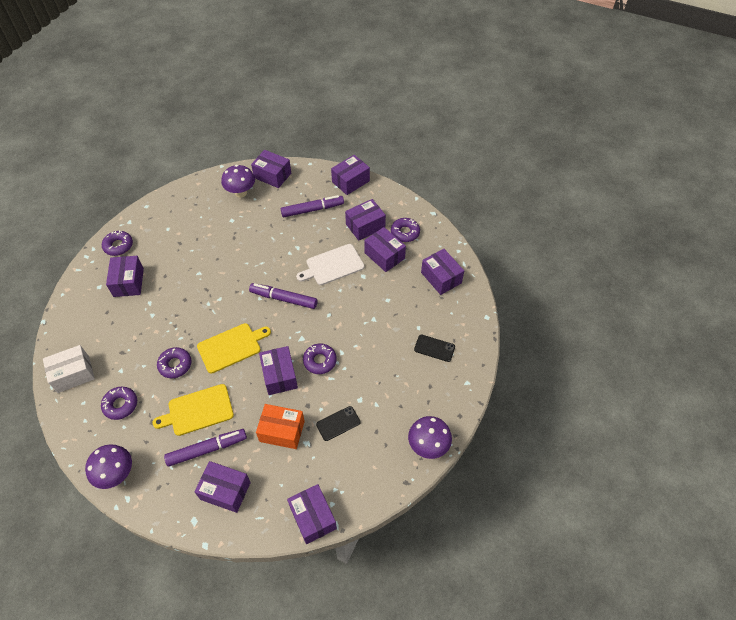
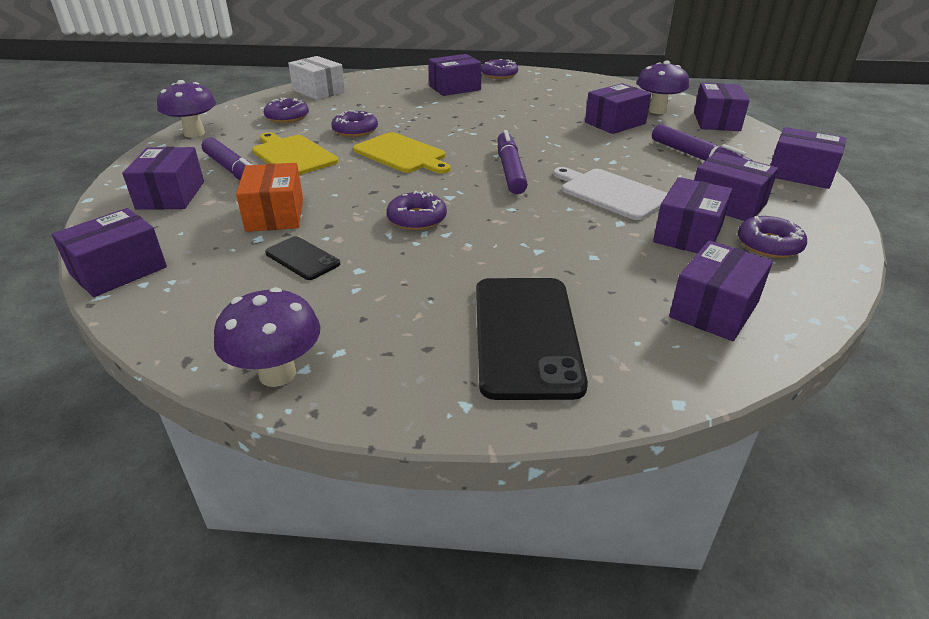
camera: 70 degrees right, 20 degrees down
(279, 376) = (372, 194): purple box -> purple box (615, 123)
(434, 348) = (526, 335): black phone -> black phone, size x2.00

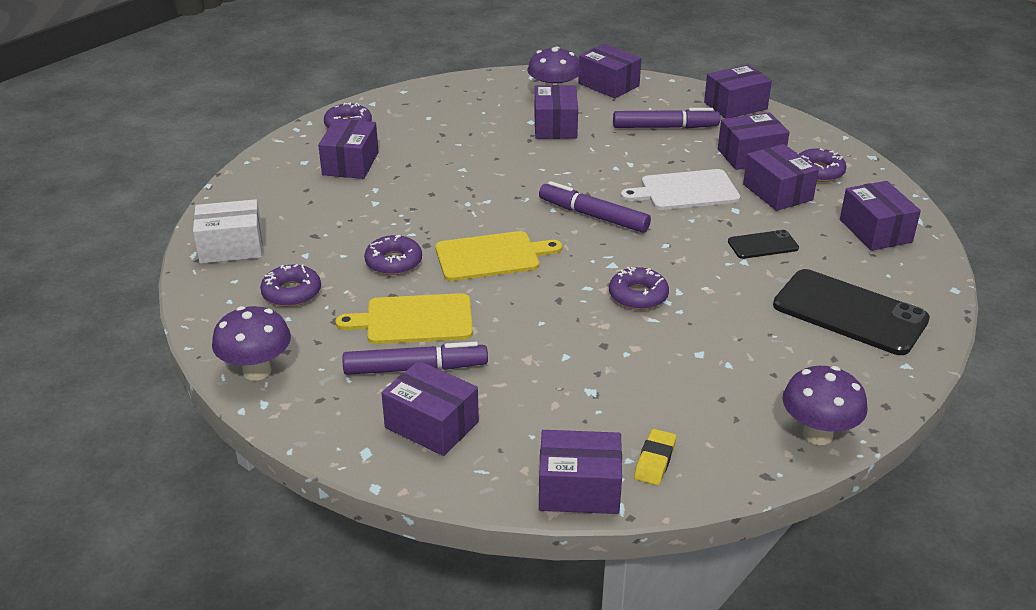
camera: 55 degrees left, 0 degrees up
(118, 270) = (579, 489): purple box -> purple box turned 75 degrees counterclockwise
(177, 293) = (654, 461): none -> yellow eraser
(275, 214) = (551, 368): orange box -> none
(302, 258) = (653, 376): black phone -> black phone (762, 245)

